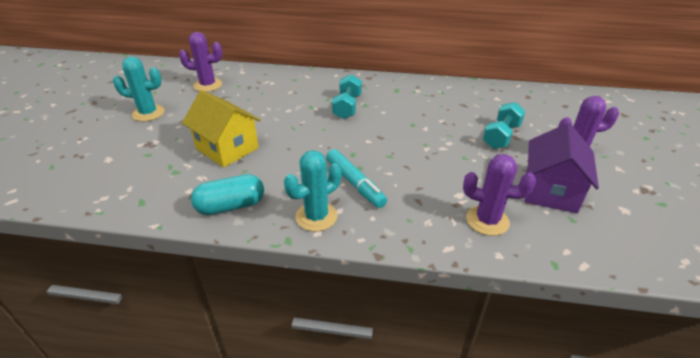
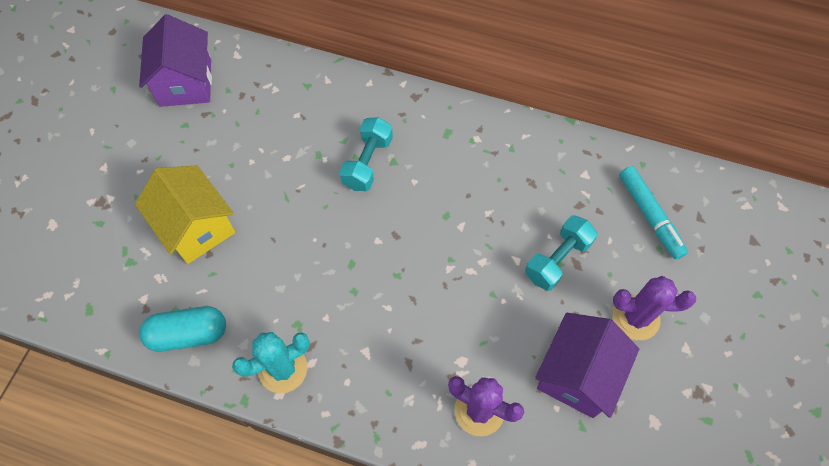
camera: 10 degrees right, 25 degrees up
(148, 113) = (103, 137): turquoise cactus -> none
(208, 85) = (185, 82): purple cactus -> purple house
(355, 183) = (341, 319): turquoise marker -> turquoise marker (649, 216)

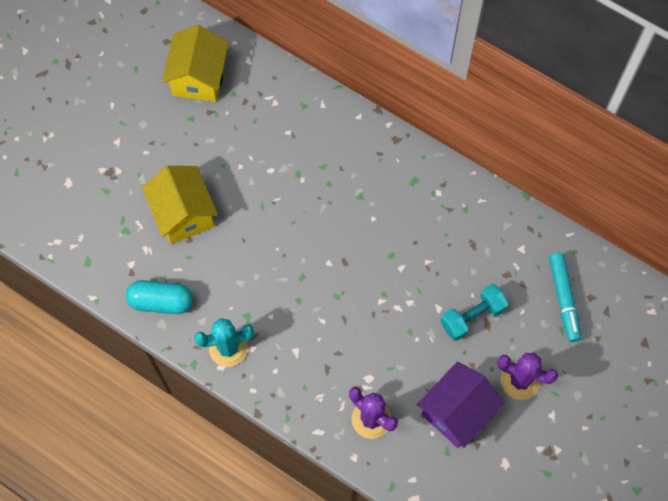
camera: 15 degrees right, 5 degrees up
(185, 82) = (199, 78): purple house -> yellow house
(367, 163) = (338, 192): turquoise dumbbell -> none

